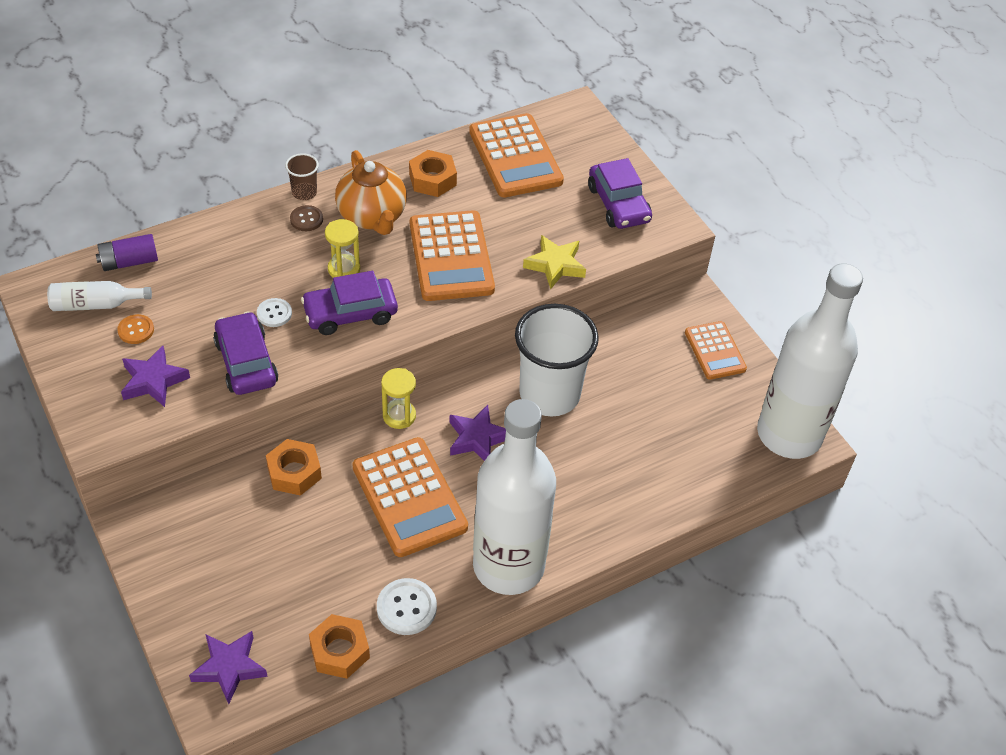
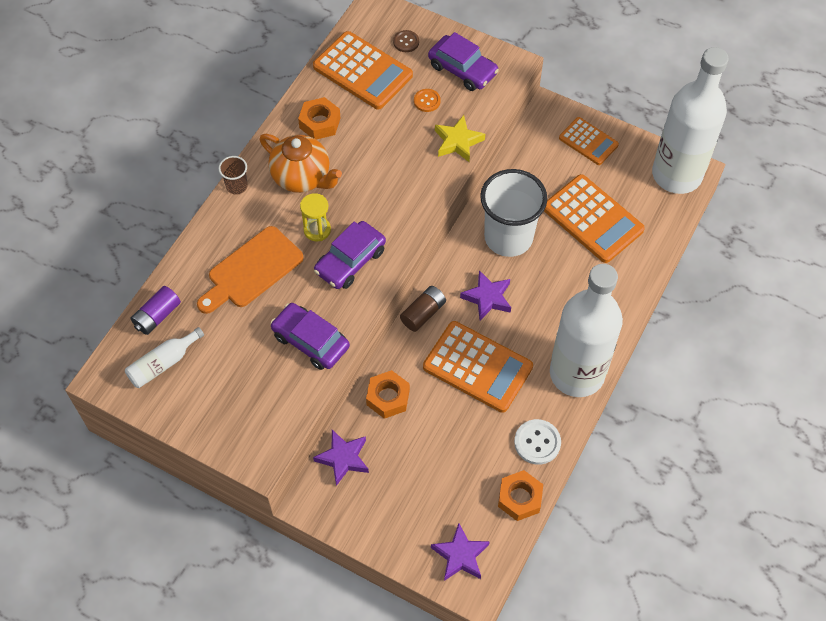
camera: 30 degrees left, 10 degrees up
(136, 330) = (211, 365): orange button -> orange button (427, 101)
(153, 381) = (258, 394): purple star -> purple star (343, 458)
(250, 270) = (251, 270): none -> orange cutting board
(274, 313) = (298, 293): white button -> none
(306, 219) = (257, 206): brown button -> brown button (406, 42)
(399, 416) = (423, 313): yellow hourglass -> brown battery
(451, 257) = (383, 176): orange calculator -> orange calculator (592, 219)

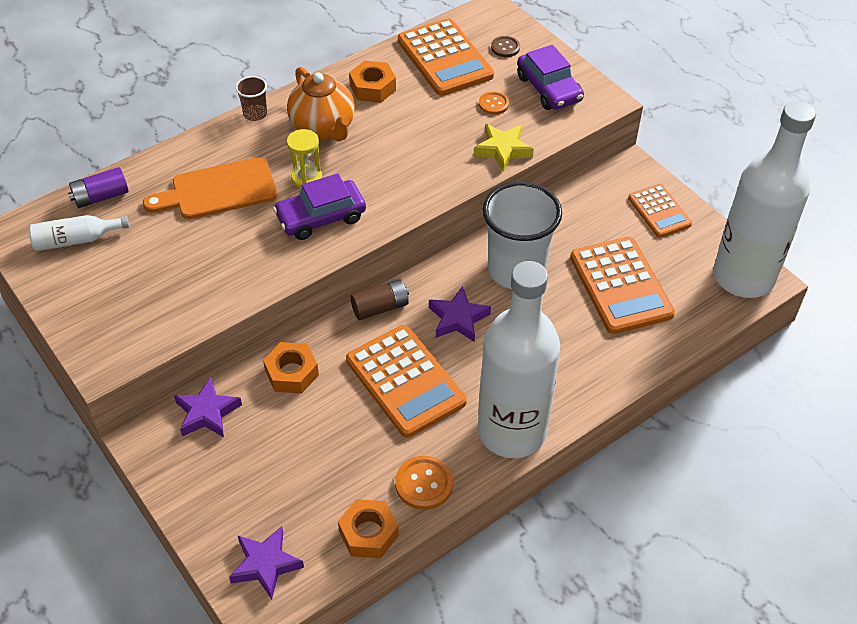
camera: 25 degrees right, 10 degrees down
(310, 341) = (231, 274): purple car -> none
(537, 442) = (424, 484): white button -> orange button

